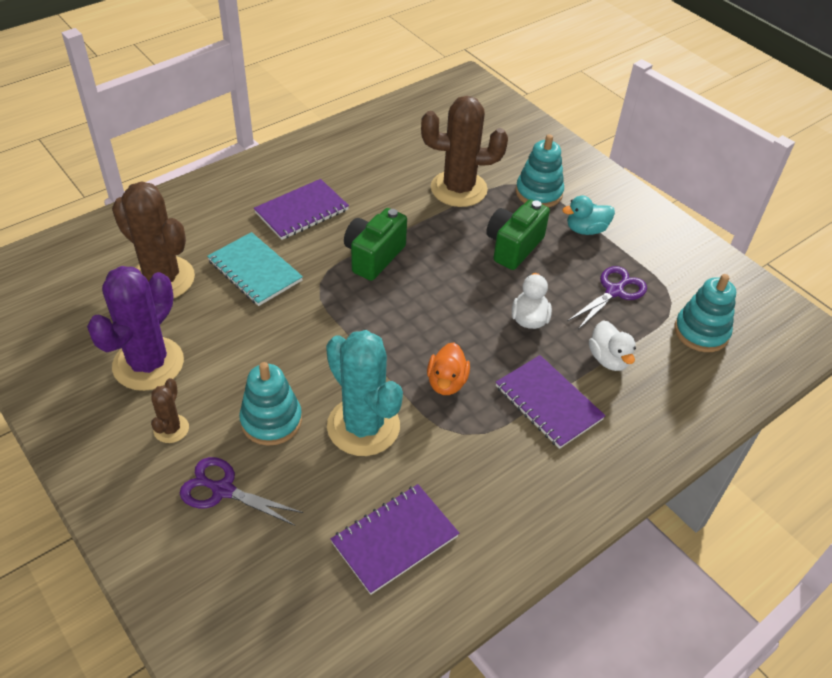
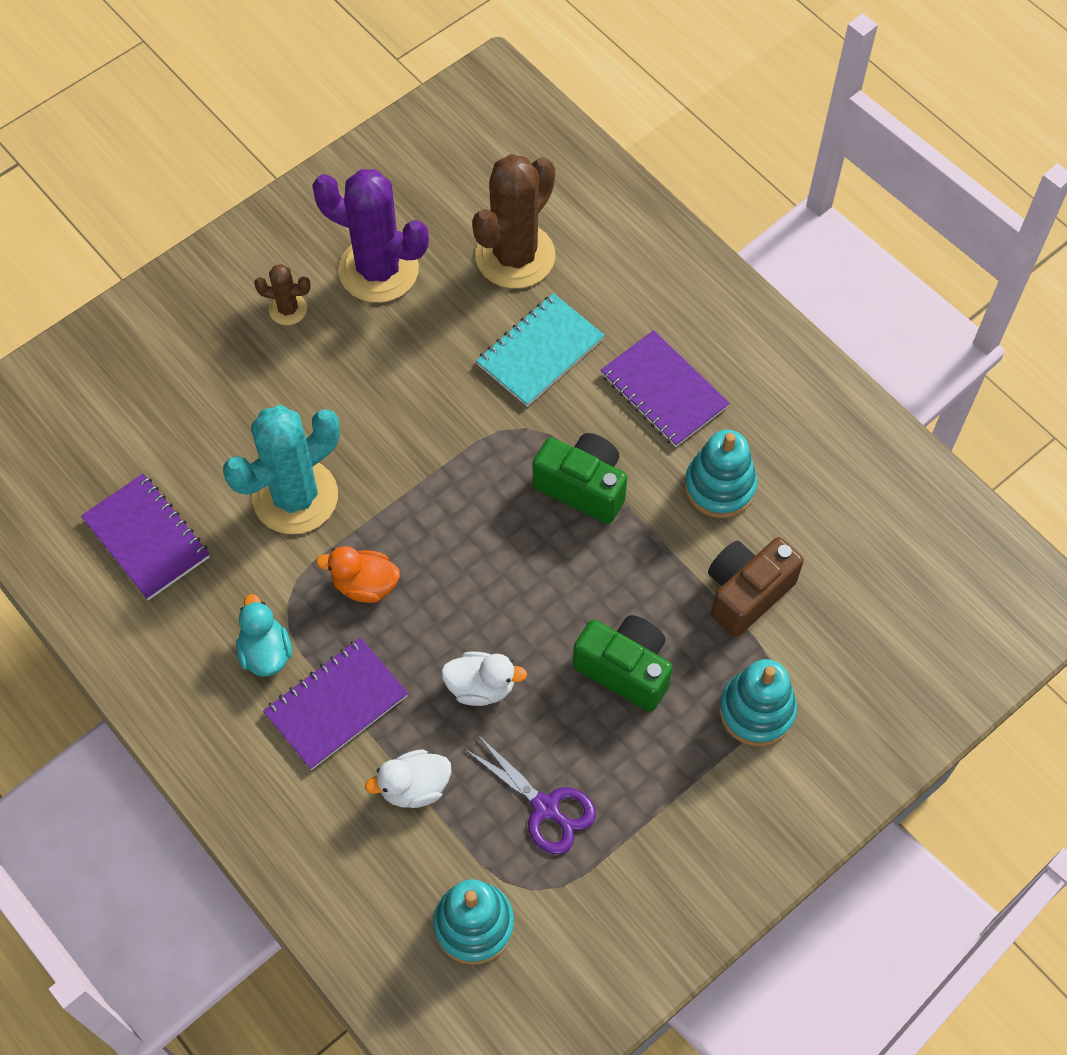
camera: 90 degrees right, 15 degrees up
(223, 490) = (210, 370): purple scissors -> none
(271, 420) = (301, 402): turquoise stacking toy -> turquoise stacking toy (720, 486)
(458, 189) = (746, 593): brown cactus -> brown camera
(586, 229) = (678, 777): turquoise duck -> turquoise duck (266, 652)

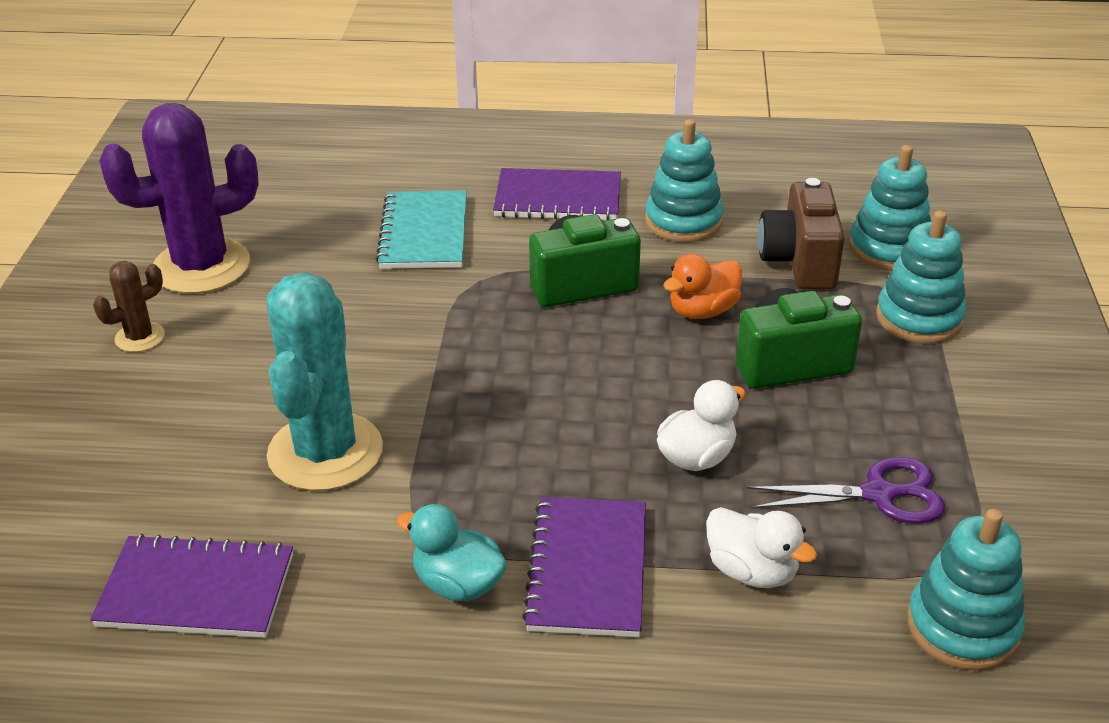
camera: 45 degrees left, 25 degrees down
(365, 585) = (485, 465): orange duck -> orange duck (702, 311)
(414, 787) = (752, 571): white duck -> white duck turned 75 degrees counterclockwise
(515, 256) = (320, 196): brown cactus -> none
(824, 636) = (889, 249): none -> turquoise stacking toy

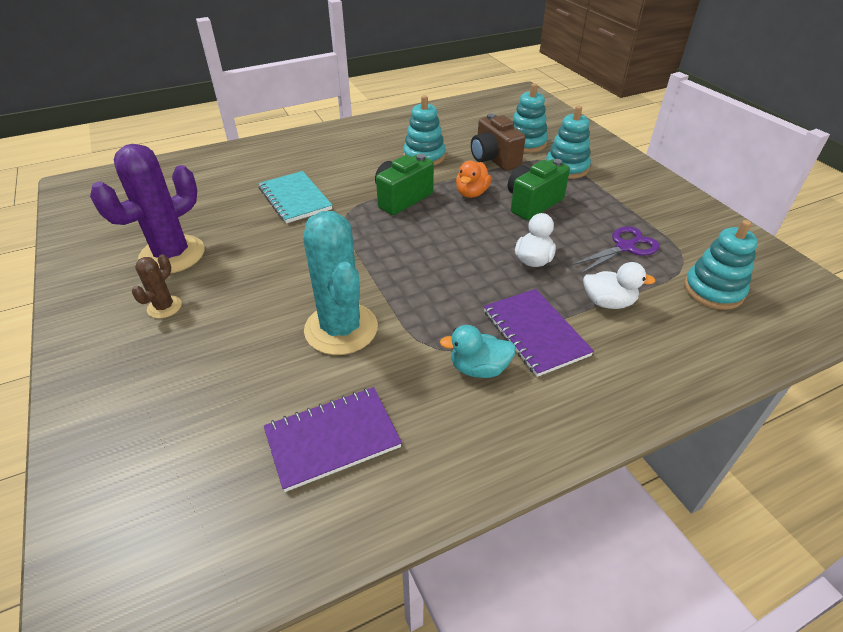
camera: 30 degrees left, 5 degrees up
(558, 198) = (352, 163): purple notebook -> none

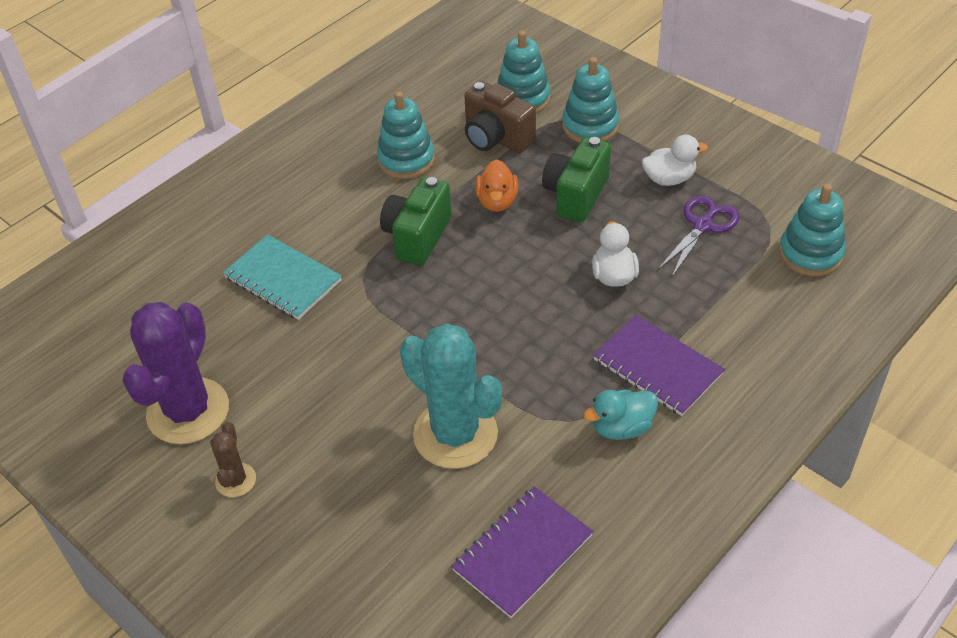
camera: 20 degrees left, 5 degrees up
(608, 302) = (713, 304): white duck -> white duck (669, 179)

